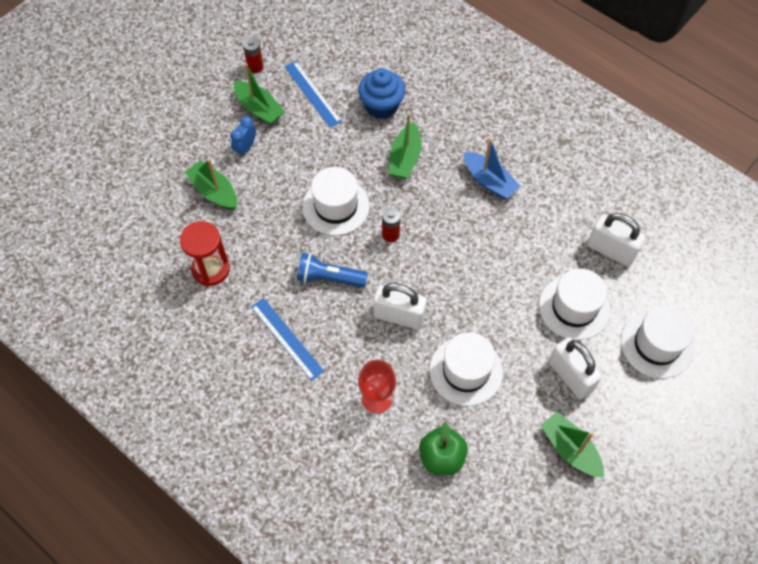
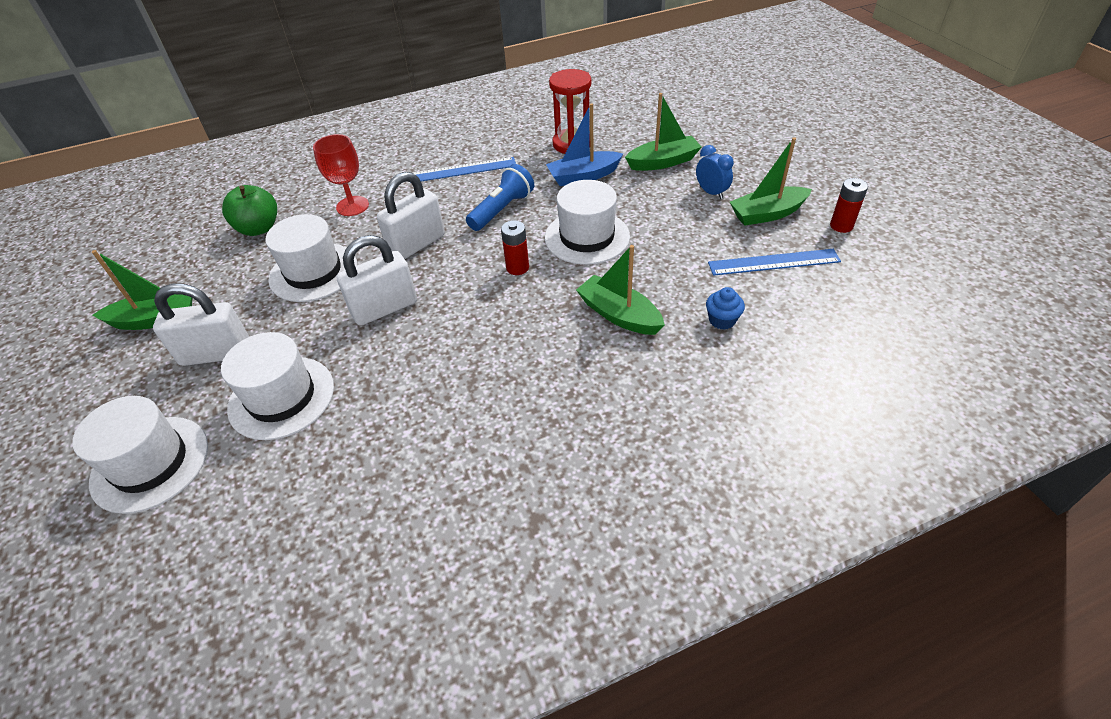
camera: 120 degrees right, 15 degrees down
(381, 106) = (722, 320): blue cupcake -> blue cupcake, size x0.52
(489, 181) = (526, 388): blue boat -> blue boat (583, 176)
(611, 250) = (311, 484): white padlock -> white padlock (384, 308)

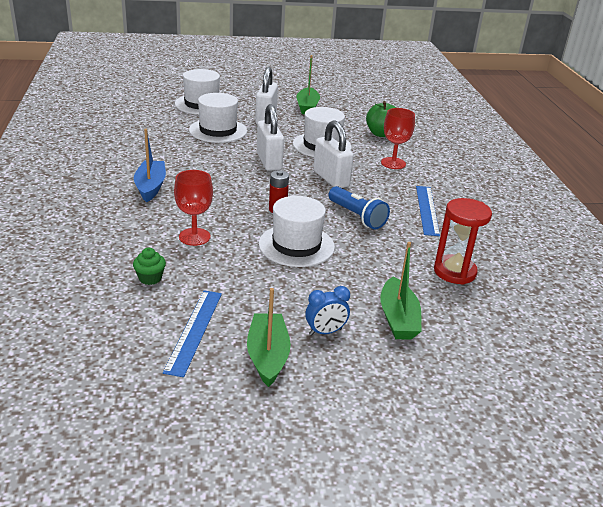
camera: 100 degrees right, 15 degrees down
(583, 176) = (391, 265): blue boat -> blue boat (150, 187)
(619, 315) = (194, 237): green boat -> red goblet
(722, 320) = (150, 278): blue cupcake -> green cupcake
(841, 226) = (214, 402): red battery -> none

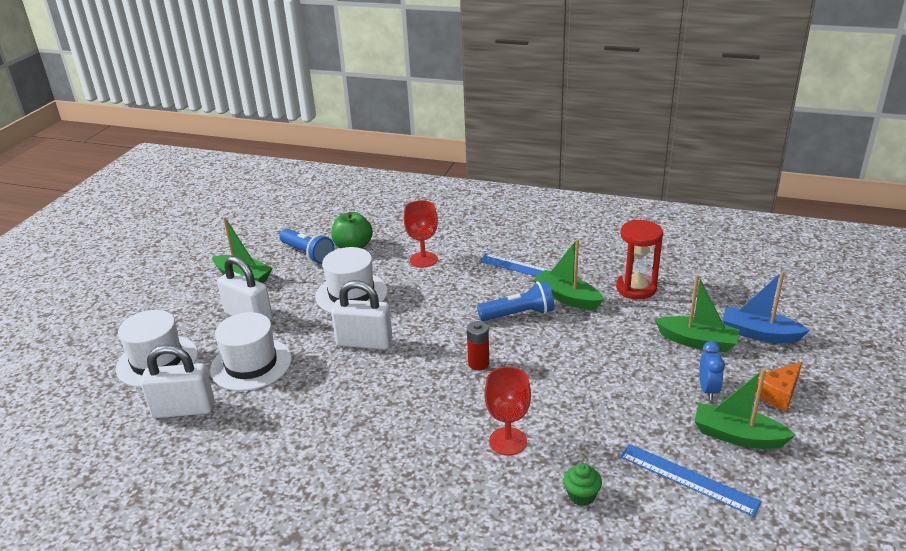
camera: 60 degrees left, 0 degrees up
(150, 187) = (368, 457): blue boat -> blue boat (759, 334)
(296, 245) = (556, 369): white hat -> none
(331, 179) = (432, 309): white padlock -> white padlock (183, 409)
(351, 380) = (778, 393): none -> orange cheese
(355, 120) = (307, 254): none -> blue flashlight
(403, 236) = (567, 298): none -> green boat

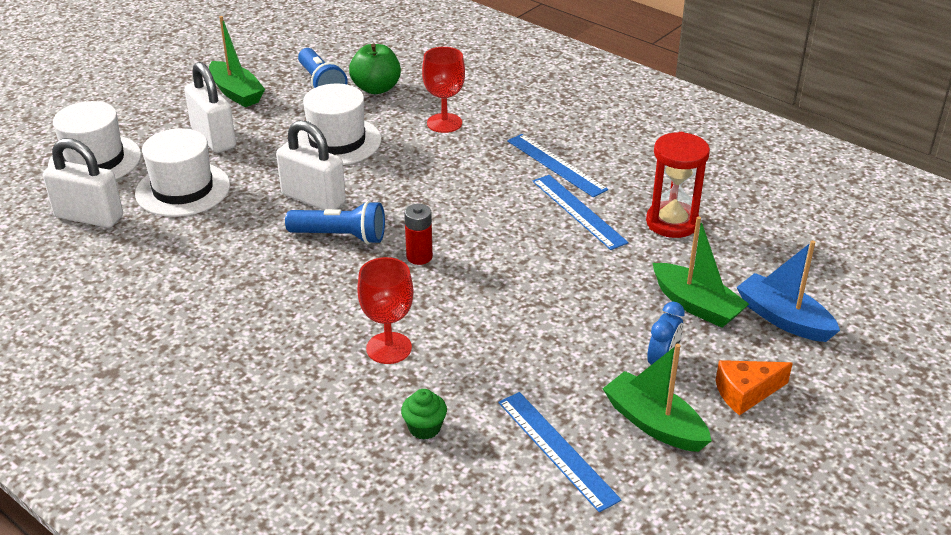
camera: 20 degrees right, 5 degrees up
(519, 314) = (506, 215): blue flashlight -> blue flashlight (340, 236)
(567, 298) = (578, 211): green boat -> blue ruler

